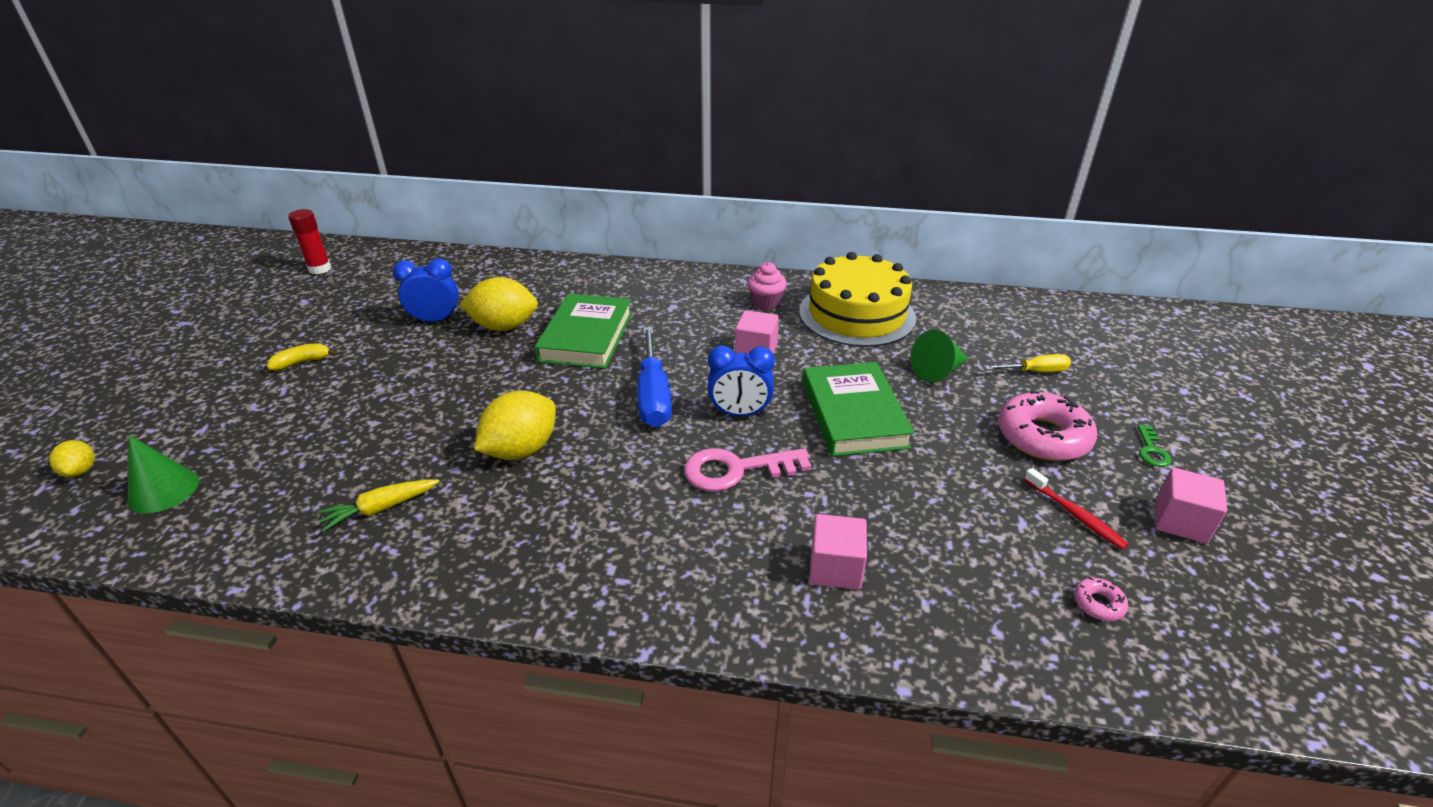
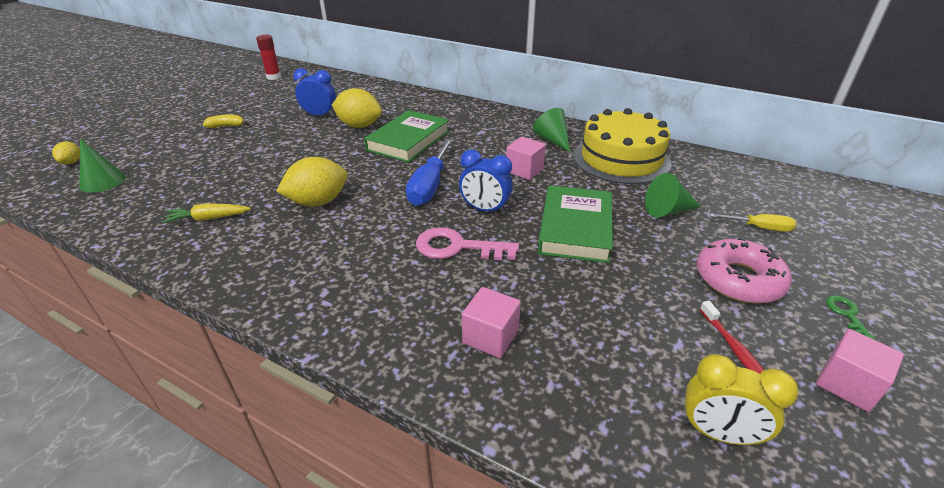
camera: 20 degrees right, 0 degrees up
(766, 303) = (552, 140): pink cupcake -> green cone
(1098, 603) = (718, 433): pink donut -> yellow clock
(1151, 450) = (847, 315): green key -> green key turned 150 degrees clockwise

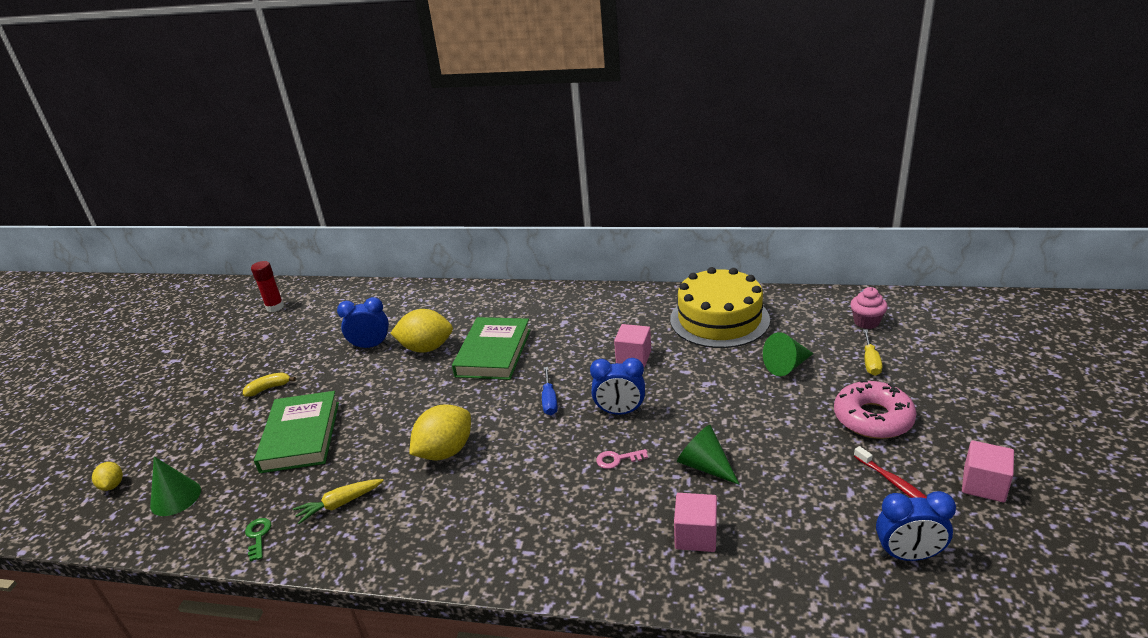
camera: 15 degrees left, 5 degrees down
(429, 185) = (549, 400): blue screwdriver -> blue screwdriver, size x0.56
(458, 247) = (618, 459): pink key -> pink key, size x0.51
(552, 140) = (642, 314): green cone -> green cone (705, 466)
(575, 228) = (714, 408): green book -> green book (301, 436)
(718, 433) = (908, 555): yellow clock -> blue clock
(759, 228) = (870, 362): yellow screwdriver -> yellow screwdriver turned 105 degrees clockwise
(770, 193) = (866, 322): none -> pink cupcake
(847, 315) = (965, 425): green key -> green key (258, 536)

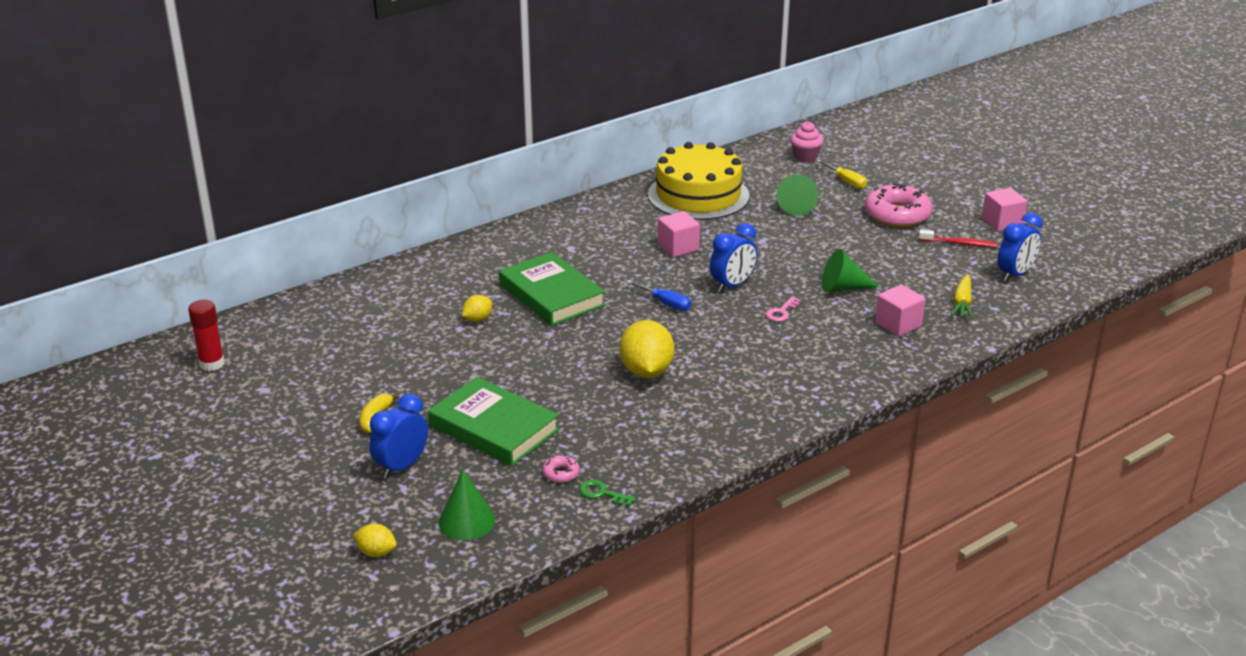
camera: 50 degrees left, 0 degrees up
(269, 500) = (561, 473): none -> pink donut
(339, 504) = (628, 442): yellow carrot -> yellow carrot (962, 303)
(371, 346) = (414, 342): blue clock -> blue clock (401, 466)
(426, 348) = (477, 319): yellow lemon -> yellow lemon, size x0.51

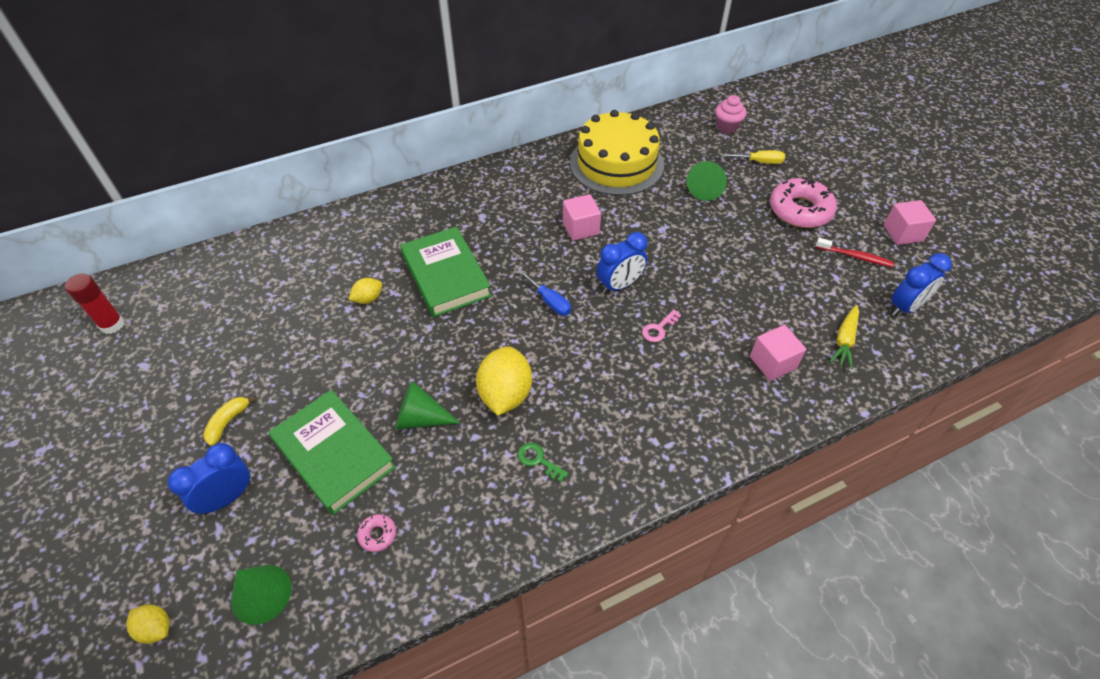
camera: 10 degrees right, 20 degrees up
(602, 493) = (409, 574): green key -> green key (539, 460)
(843, 288) = (727, 302): green cone -> green cone (420, 418)
(846, 181) = (759, 162): yellow screwdriver -> yellow screwdriver turned 60 degrees counterclockwise

